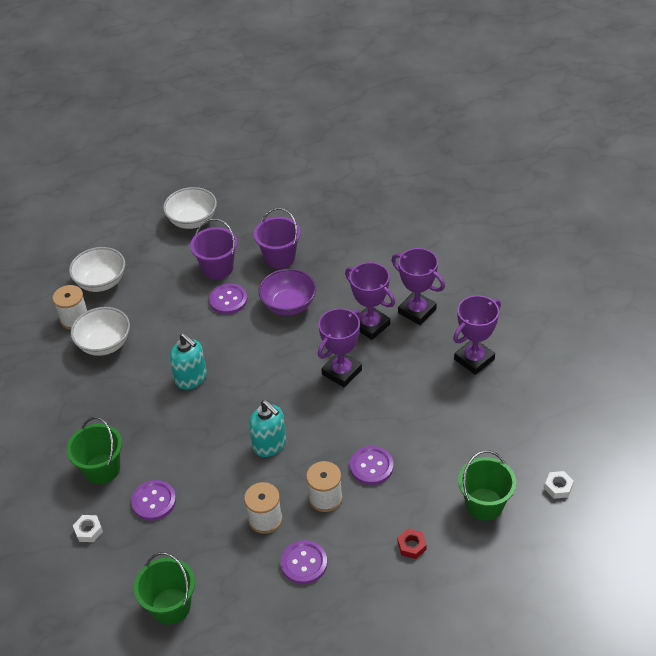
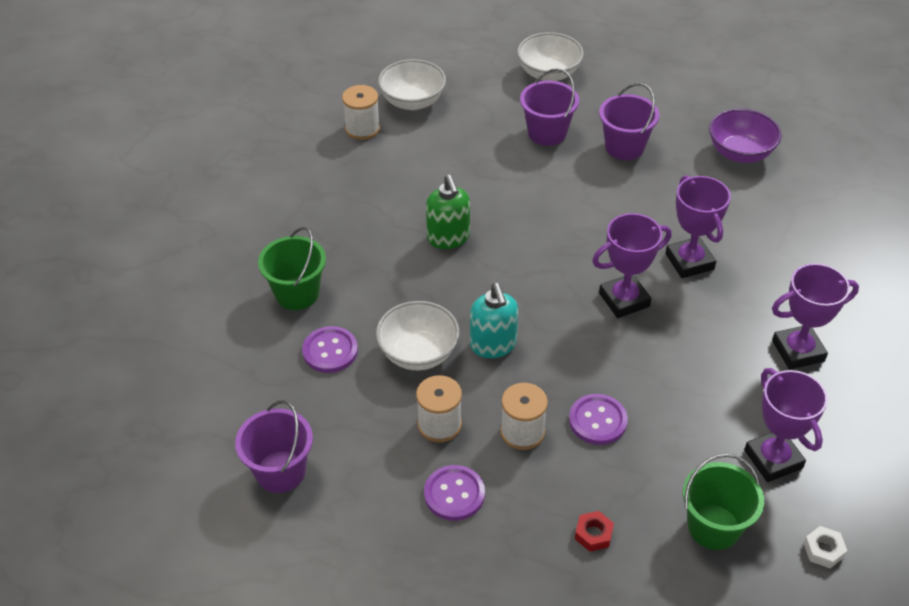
camera: 25 degrees right, 0 degrees up
(88, 531) = (244, 351): white nut -> none
(104, 344) = (378, 166): white bowl -> white bowl (418, 353)
(171, 606) = (280, 471): green bucket -> purple bucket
(191, 378) = (448, 238): turquoise soap dispenser -> green soap dispenser
(228, 300) = (539, 171): purple button -> none
(289, 305) = (605, 202): purple bowl -> purple bowl (740, 153)
(417, 311) = (756, 267): purple trophy -> purple trophy (773, 459)

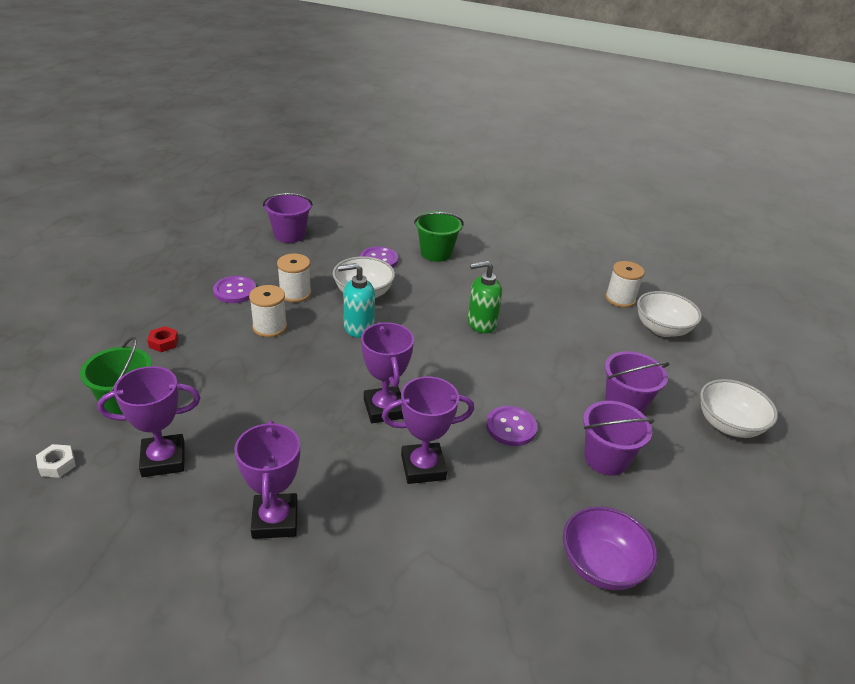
camera: 95 degrees right, 10 degrees down
(597, 421) = (260, 365): purple button -> purple button (511, 427)

